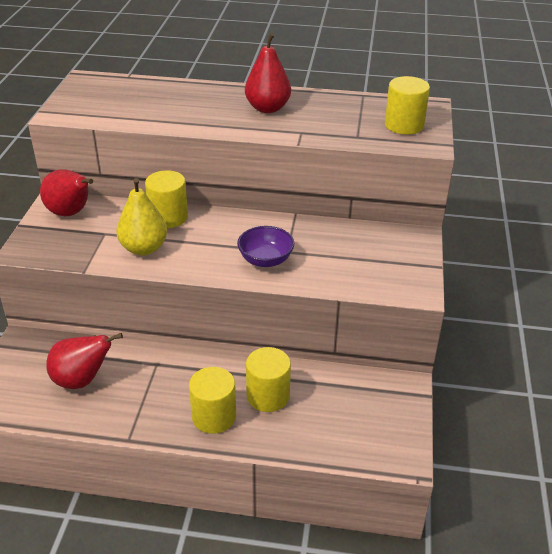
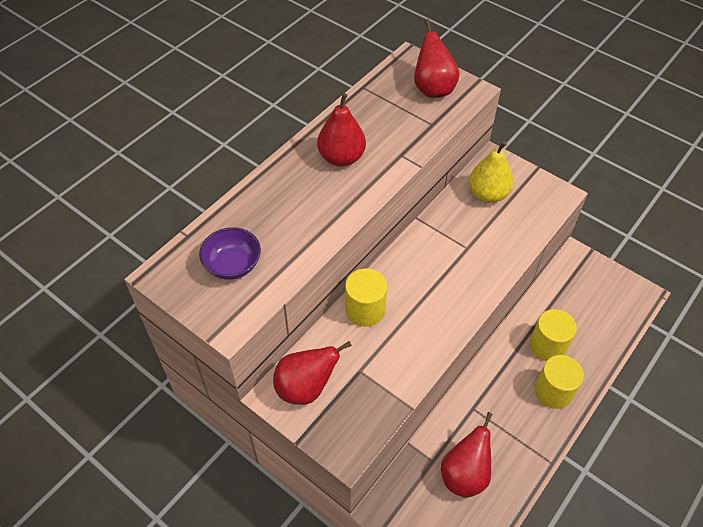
camera: 60 degrees left, 15 degrees up
(144, 248) = (404, 347): yellow pear -> yellow pear (488, 194)
(265, 260) = (471, 267): purple bowl -> purple bowl (233, 265)
(404, 125) = (433, 89): yellow cylinder -> red pear

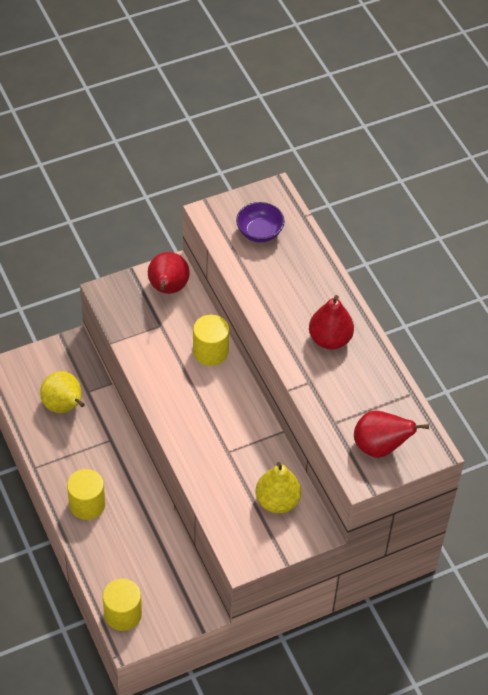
camera: 115 degrees right, 0 degrees up
(464, 474) = (64, 406): red pear -> yellow pear
(547, 346) = (129, 526): yellow cylinder -> yellow cylinder (123, 614)

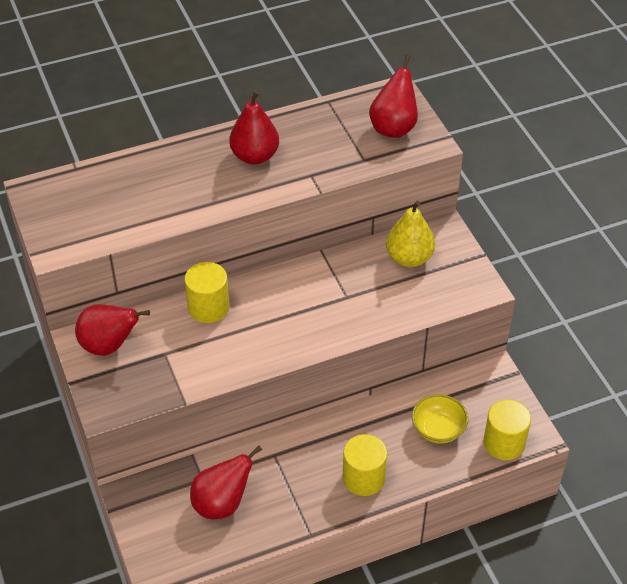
camera: 85 degrees left, 5 degrees down
(64, 406) = (222, 503): yellow pear -> red pear
(137, 562) = (438, 429): none -> yellow bowl
(259, 232) = (93, 206): purple bowl -> none

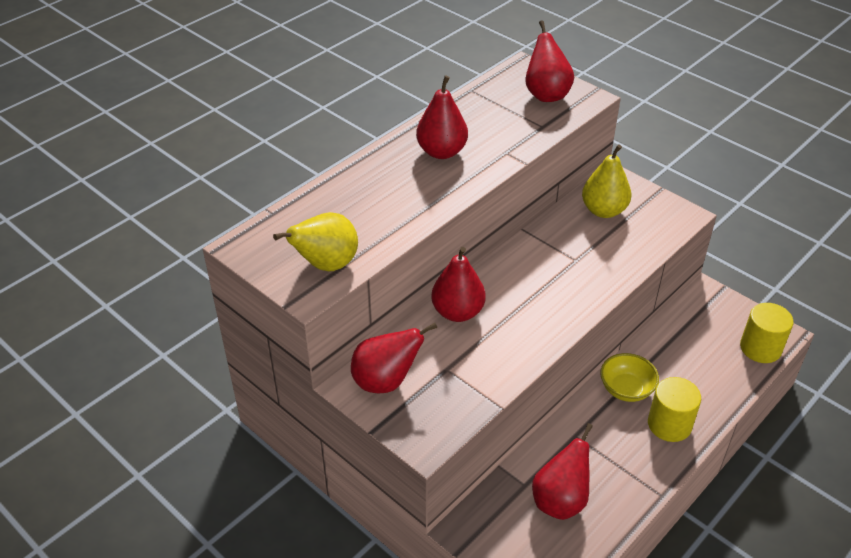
camera: 25 degrees left, 5 degrees down
(85, 229) = (326, 265): none -> yellow pear
(208, 307) = (457, 312): yellow cylinder -> red pear
(438, 429) = (699, 357): yellow bowl -> yellow bowl (626, 389)

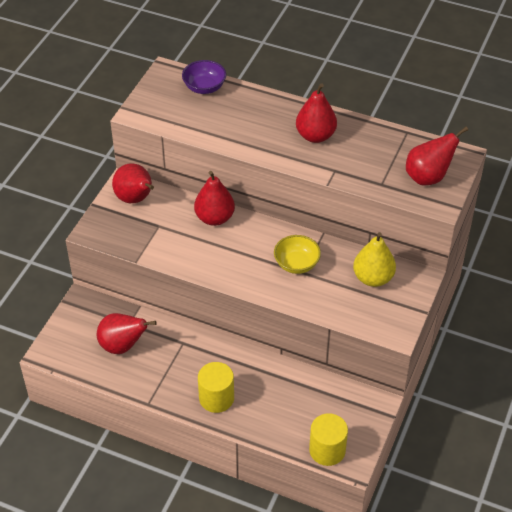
camera: 70 degrees right, 5 degrees up
(298, 219) = (204, 87): none -> purple bowl
(326, 265) = (166, 113): yellow pear -> none
(626, 389) = (240, 365): yellow bowl -> yellow bowl (296, 264)

